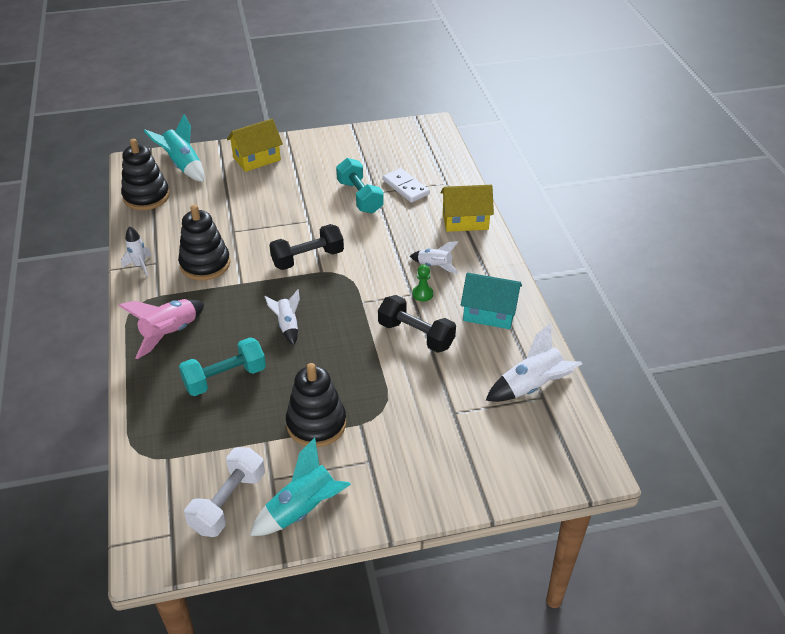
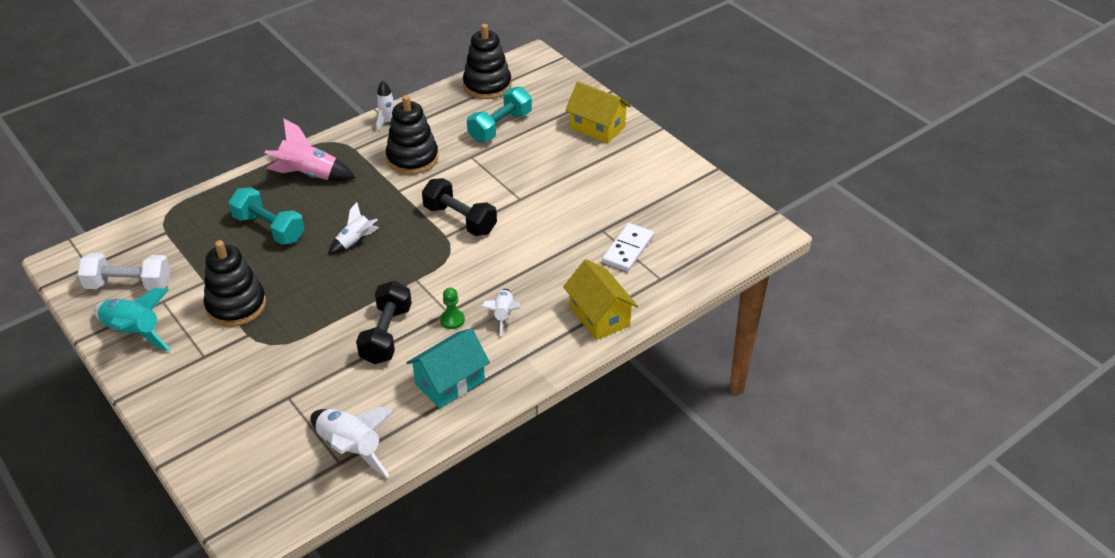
camera: 65 degrees right, 0 degrees up
(183, 166) = (550, 87): turquoise rocket -> none
(359, 197) = (585, 221): turquoise dumbbell -> turquoise dumbbell (500, 127)
(489, 313) = (450, 382): turquoise house -> turquoise house turned 60 degrees clockwise

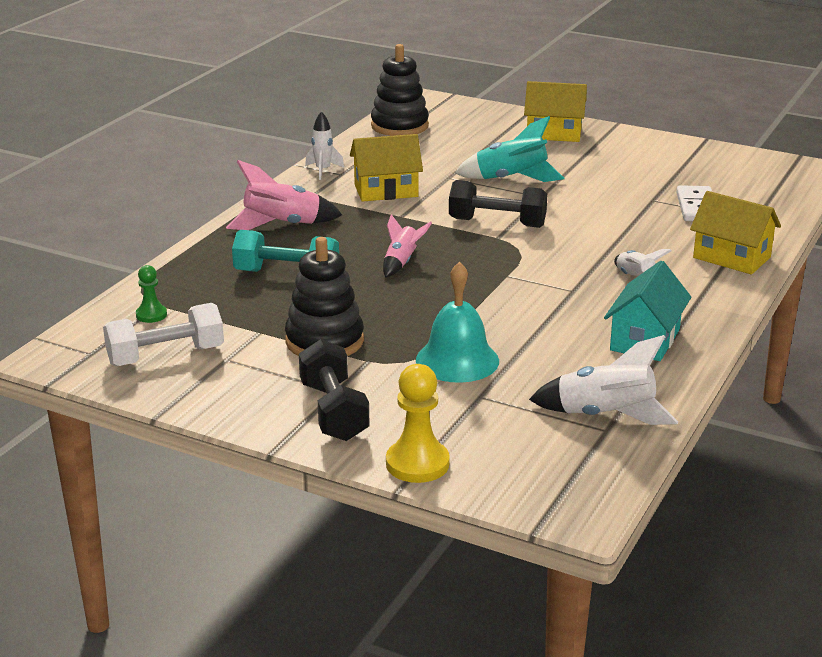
camera: 25 degrees left, 15 degrees down
(134, 333) = (223, 392): turquoise rocket -> turquoise rocket (511, 179)
(192, 446) = (417, 464): none -> yellow pawn
(304, 356) = (457, 360): none -> turquoise bell
(355, 241) = (401, 262): white rocket -> pink rocket
(386, 334) = (529, 322): black dumbbell -> black dumbbell (333, 411)
(412, 158) = (386, 190): black stacking toy -> yellow house
(452, 320) = (586, 295): green pawn -> green pawn (151, 315)
(500, 127) = (452, 151): turquoise dumbbell -> none

